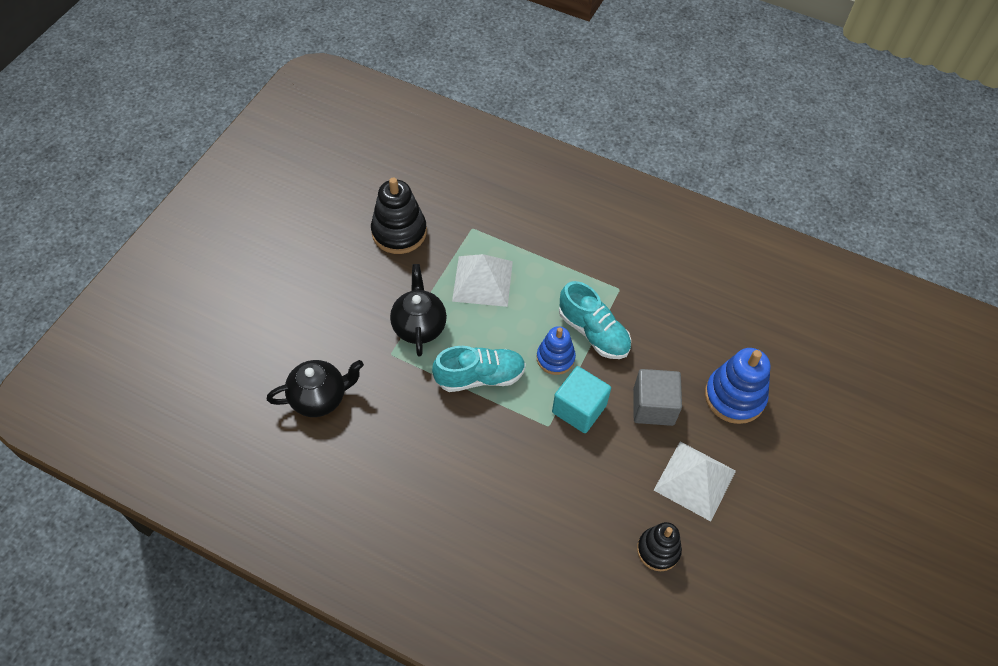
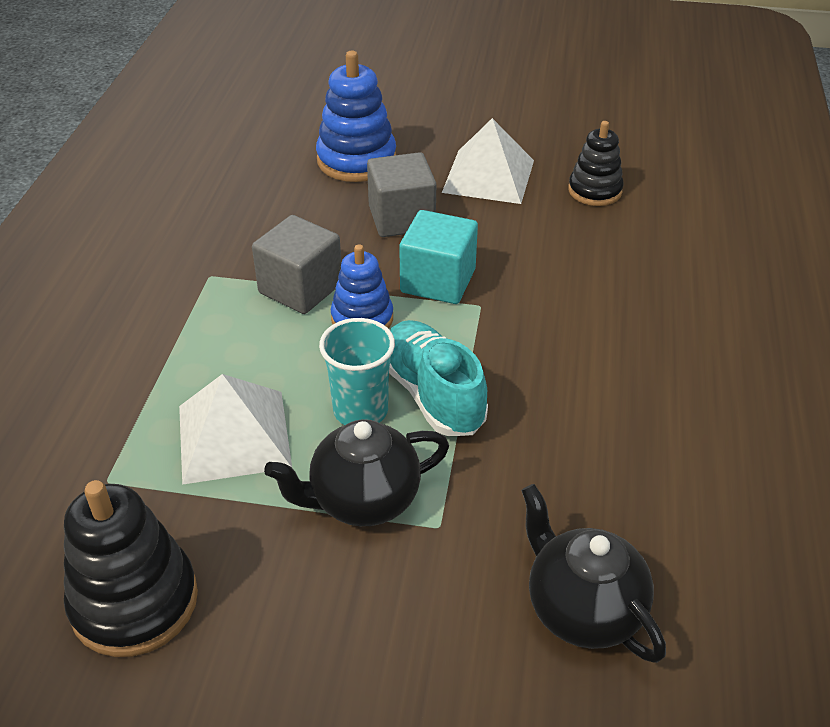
camera: 105 degrees left, 15 degrees down
(480, 339) = (360, 411): none -> turquoise cup
(593, 332) = (300, 288): turquoise shoe -> grey cube

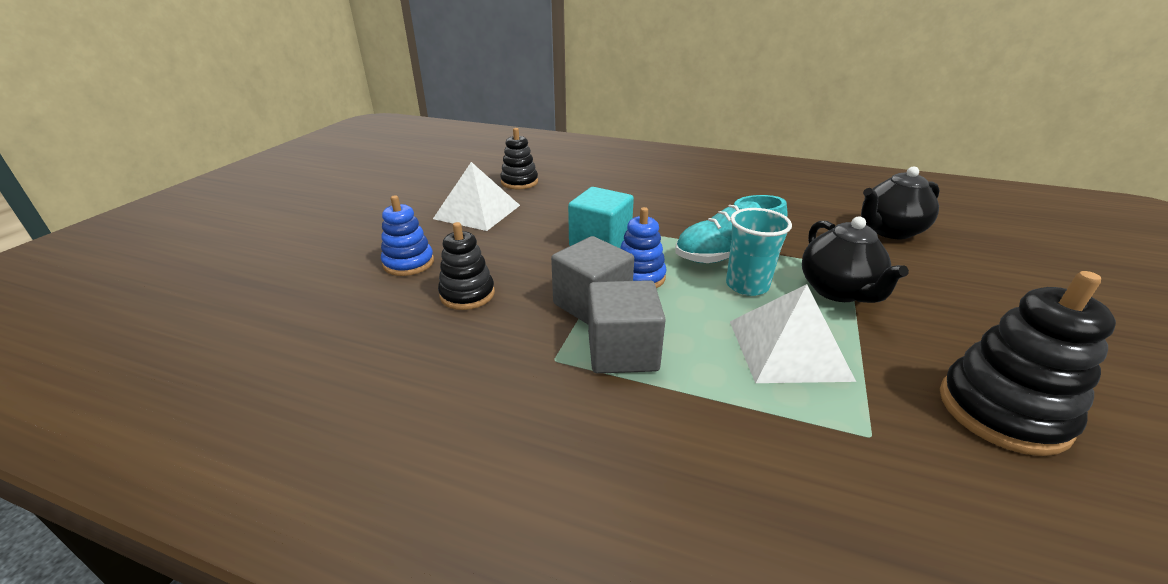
camera: 80 degrees left, 10 degrees down
(306, 207) = (467, 294): none -> black stacking toy
(356, 160) = (408, 263): blue stacking toy -> blue stacking toy, size x0.65
(401, 218) = (512, 250): grey cube -> grey cube (622, 352)

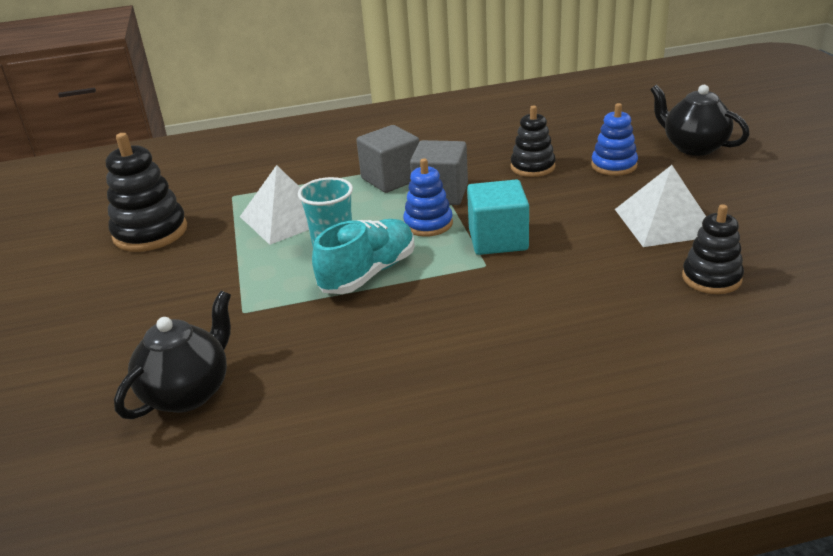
camera: 150 degrees right, 0 degrees up
(838, 291) = (253, 277): black teapot -> black teapot (693, 147)

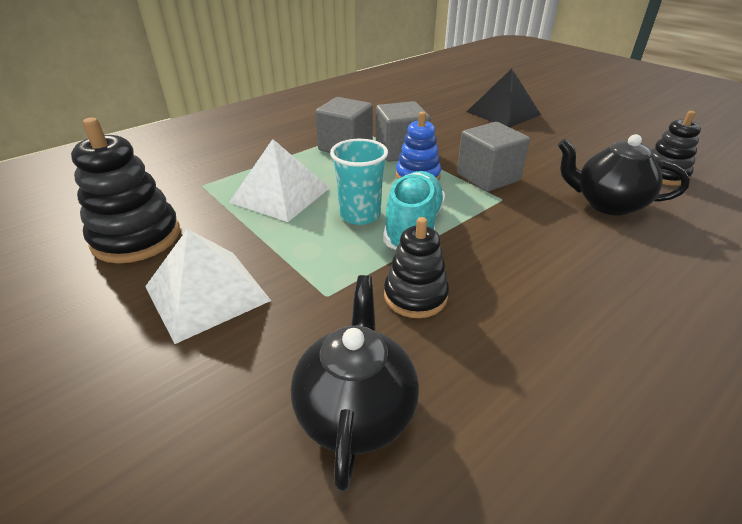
camera: 30 degrees left, 5 degrees up
(498, 240) = (487, 177): turquoise cube -> grey cube
(532, 167) = (448, 122): black stacking toy -> black stacking toy (415, 296)
(614, 165) = (503, 113): blue stacking toy -> black pyramid
(665, 222) = (584, 143): white pyramid -> white pyramid (207, 293)
(693, 147) = (538, 95): black teapot -> black teapot (607, 204)

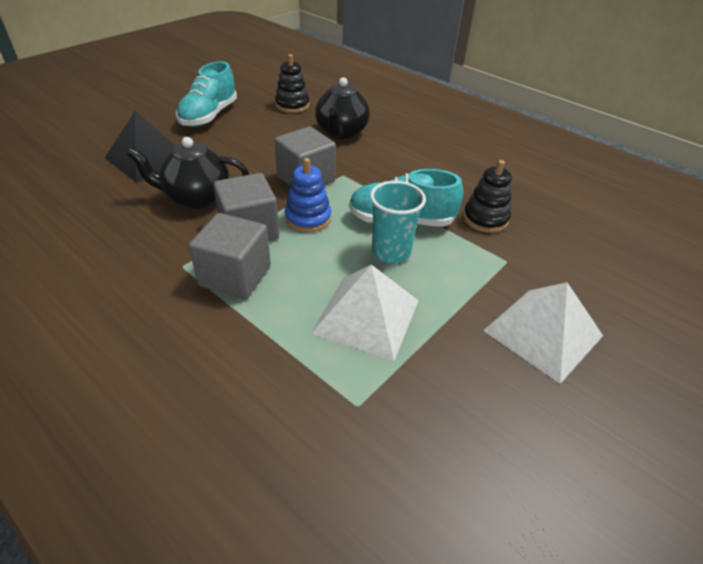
camera: 100 degrees left, 5 degrees up
(136, 237) = (494, 430): black stacking toy -> none
(356, 411) = (590, 239): black teapot -> black teapot (196, 198)
(598, 132) = (209, 116): none -> turquoise shoe

